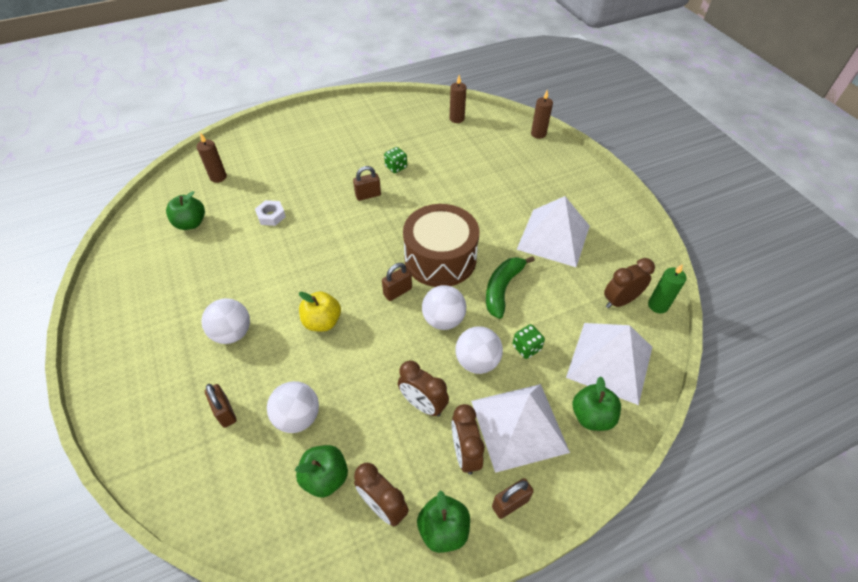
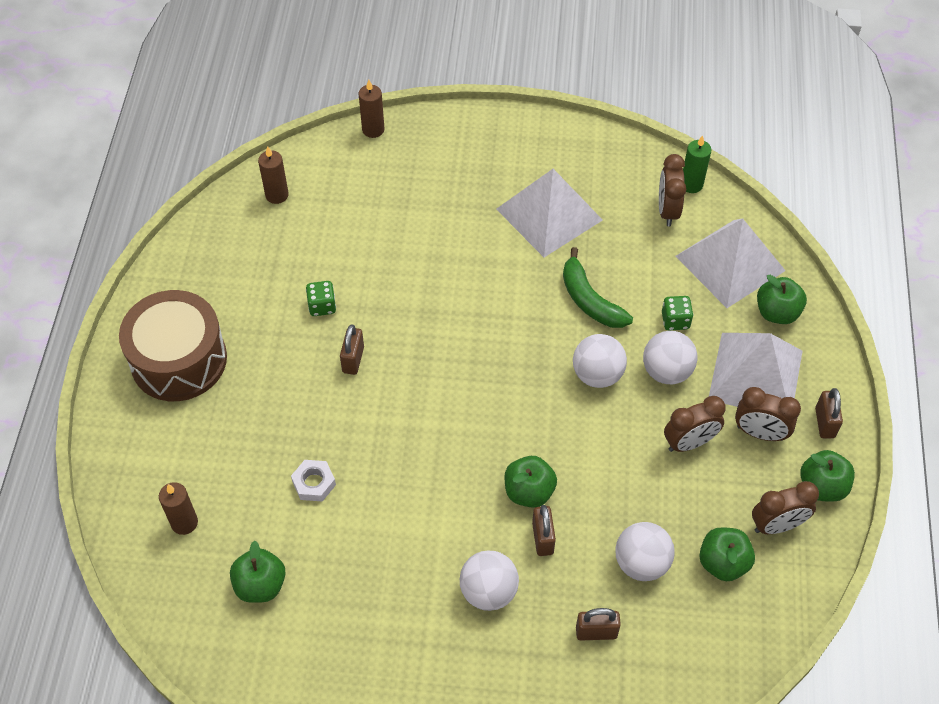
camera: 60 degrees left, 5 degrees up
(322, 322) = (529, 491): yellow apple -> green apple
(397, 292) = (532, 399): brown padlock -> brown padlock (542, 538)
(440, 258) = (510, 335): brown drum -> brown drum (179, 360)

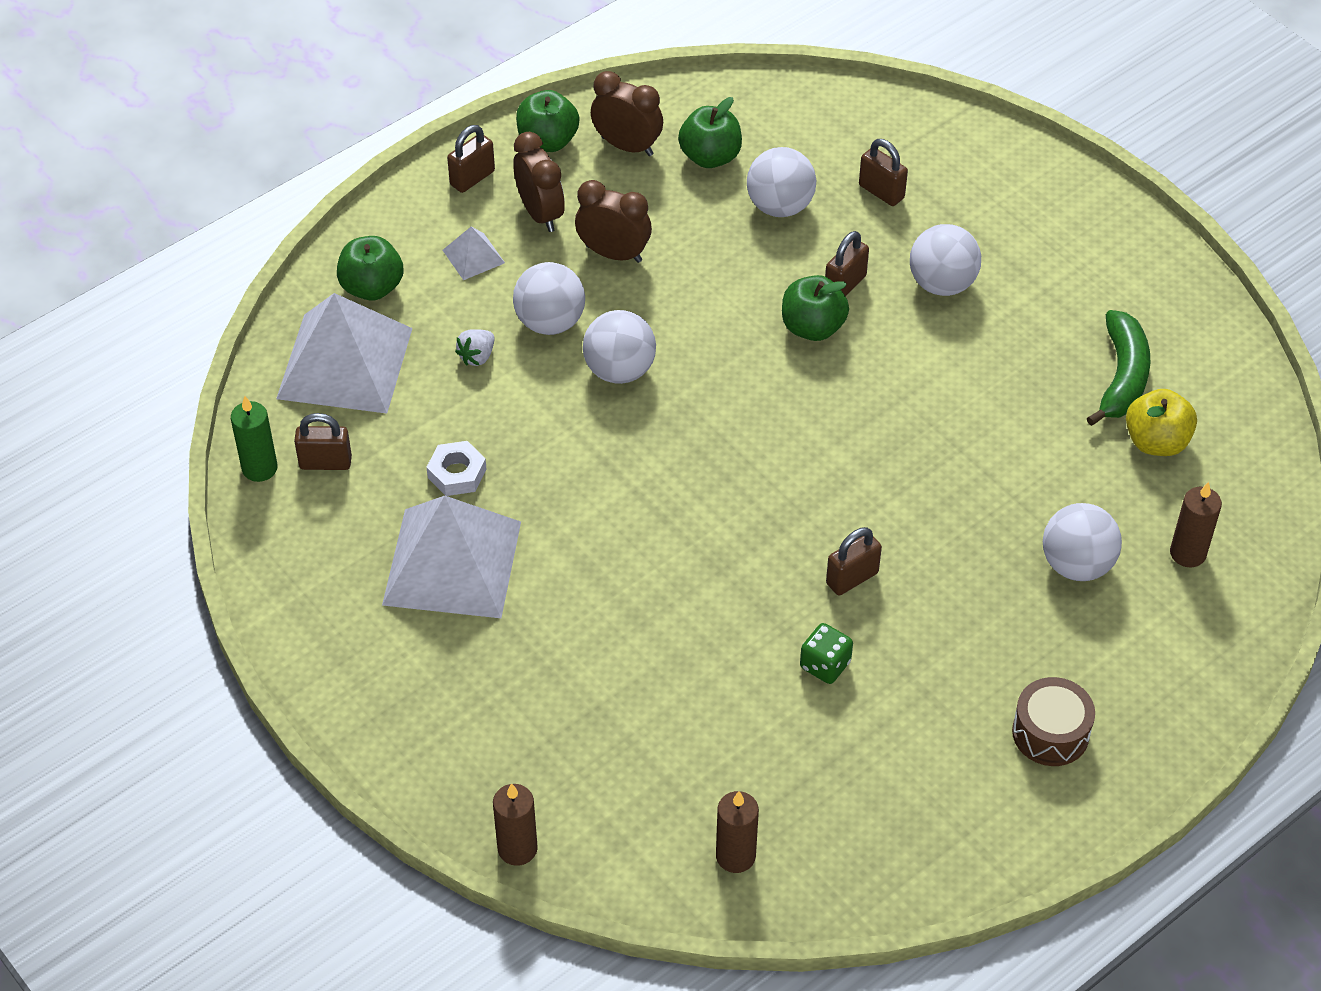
camera: 135 degrees left, 5 degrees down
(179, 360) = (1050, 733): brown drum -> brown drum, size x0.52
(242, 464) = (1076, 564): none -> white ball
(260, 585) = (1156, 442): green apple -> yellow apple
(314, 483) = (1017, 490): white nut -> white nut (457, 473)
(590, 300) = (532, 441): green banana -> green banana (1122, 377)
(667, 210) = (325, 462): brown clock -> brown padlock
(675, 320) = (477, 356): green dice -> white strawberry
(756, 375) = (473, 256): white pyramid -> white pyramid, size x0.43

